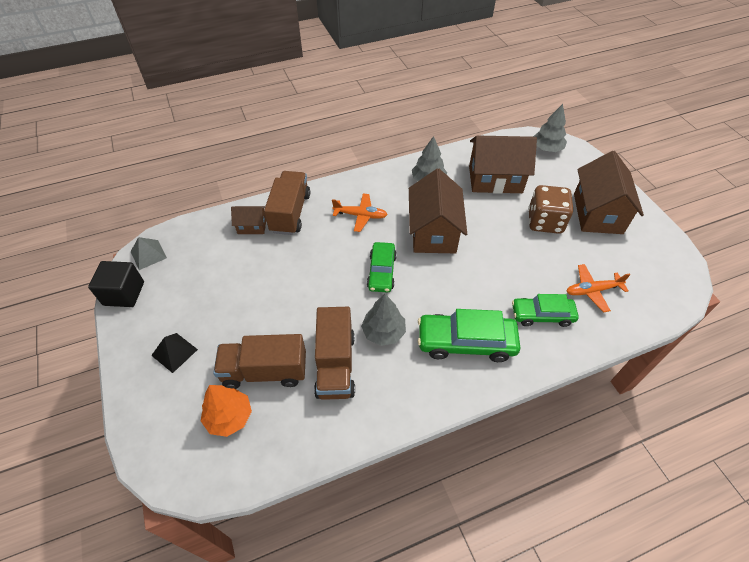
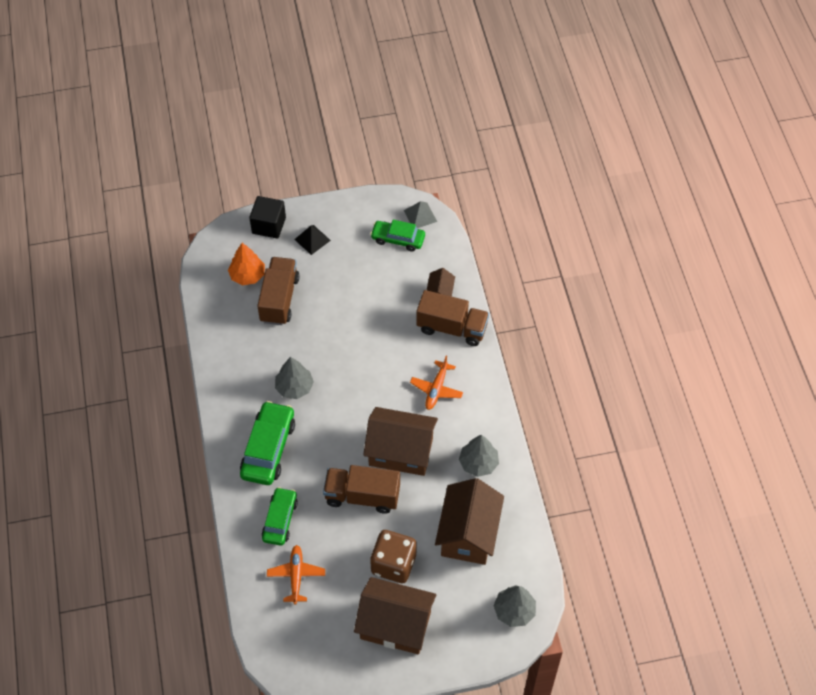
camera: 100 degrees right, 5 degrees up
(124, 293) = (379, 202): black cube -> black cube (269, 225)
(335, 365) = (272, 348): brown truck -> brown truck (362, 496)
(381, 272) = (360, 396): green car -> green car (398, 239)

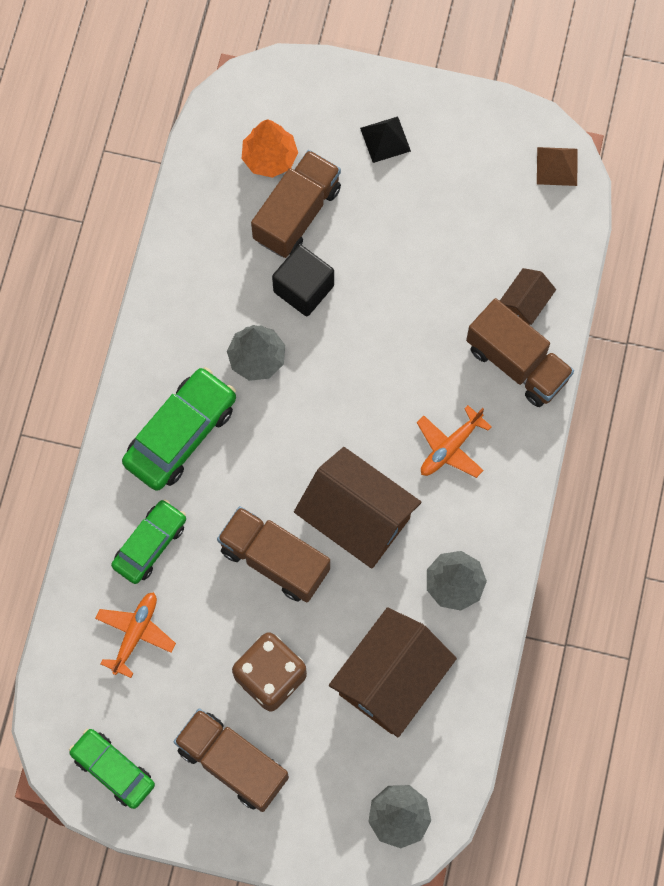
camera: 25 degrees right, 15 degrees up
(269, 225) = (334, 90): black cube -> black cube (303, 288)
(395, 625) = (232, 763): brown house -> brown truck
(398, 239) = (507, 190): green car -> green car (113, 770)
(420, 216) = (557, 166): grey pyramid -> brown pyramid

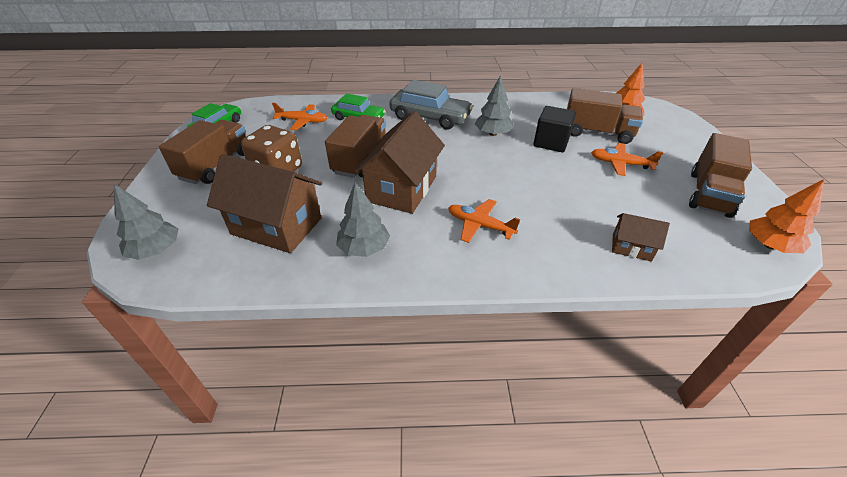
camera: 75 degrees right, 30 degrees down
(181, 434) = (430, 117): green car -> grey car
(378, 227) = (620, 164): none -> orange plane
(385, 139) = (684, 157): black pyramid -> none
(517, 363) = (576, 252): brown truck -> brown truck (709, 194)
(557, 166) = (770, 245): brown pyramid -> orange tree

